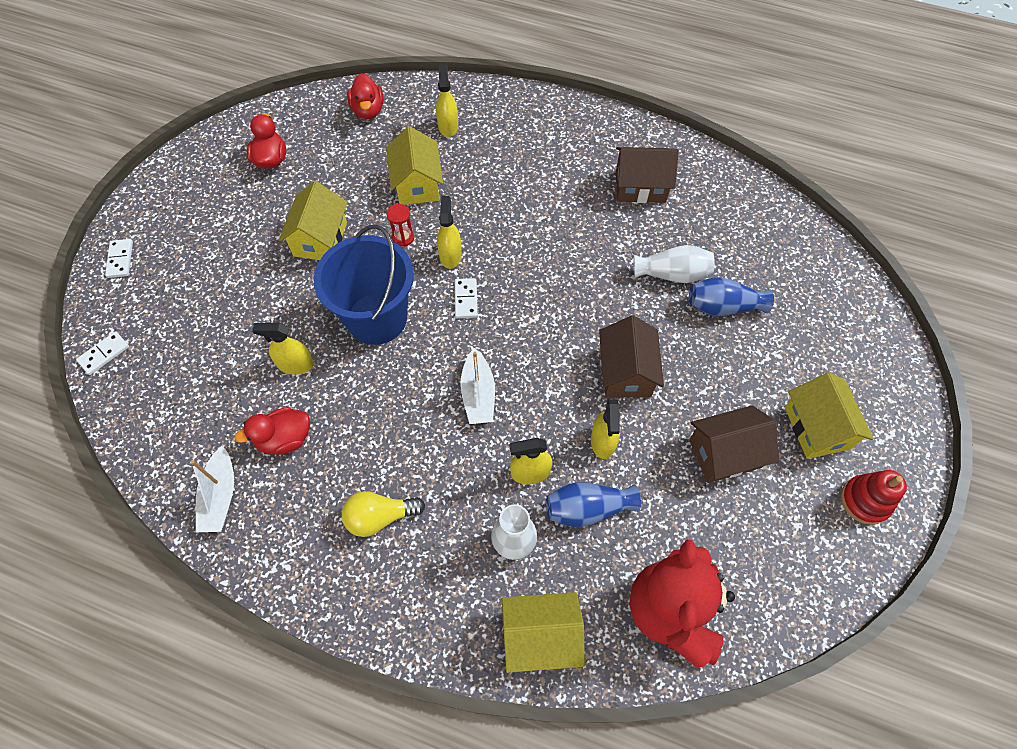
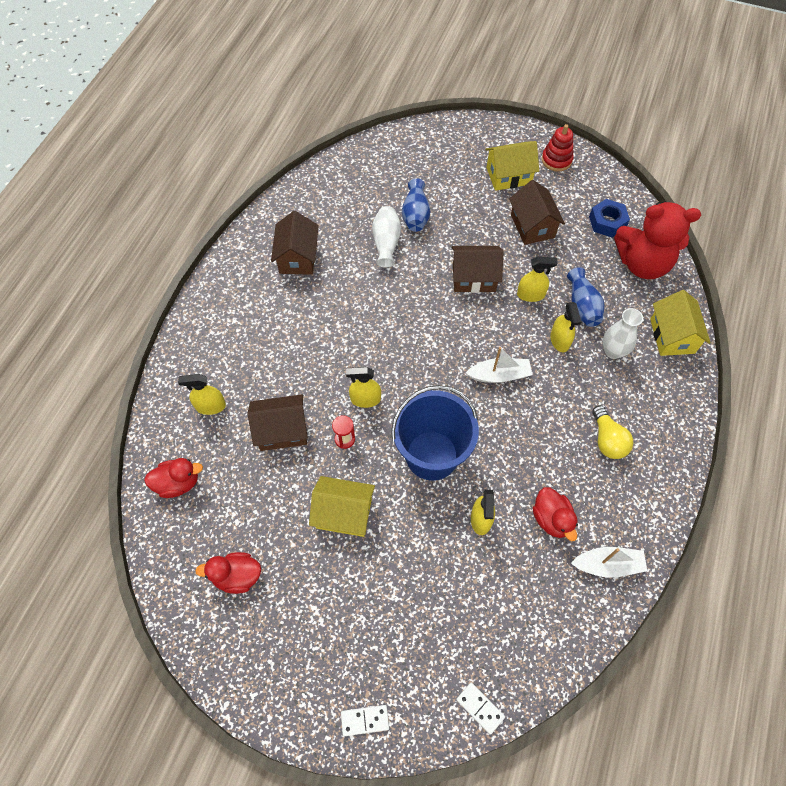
camera: 90 degrees left, 0 degrees up
(417, 184) = (282, 430): yellow house -> brown house
(466, 299) = (411, 386): white domino -> none
(748, 566) = (607, 222): none -> blue nut

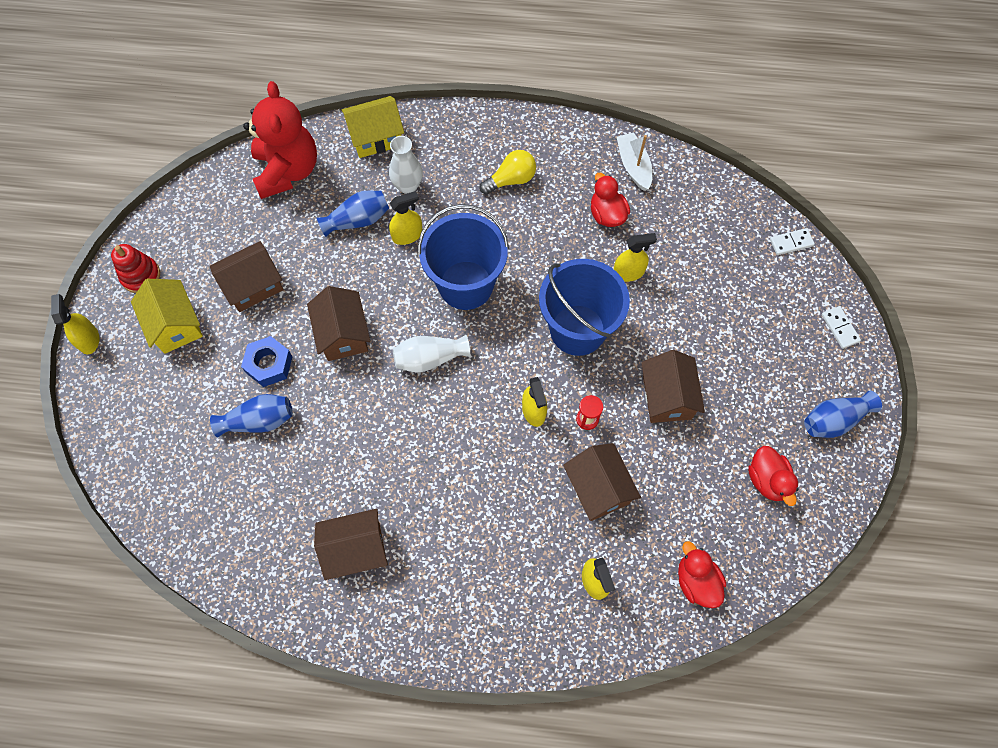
camera: 105 degrees left, 5 degrees up
(270, 667) = (834, 420): none -> blue vase
(344, 513) = (667, 397): yellow house -> brown house
(386, 243) = (311, 445): white vase -> white vase (430, 358)
(480, 708) = (791, 243): white domino -> white domino turned 45 degrees clockwise
(499, 375) = (466, 285): white boat -> blue bucket
(530, 295) = (354, 272): yellow spray bottle -> yellow spray bottle (89, 339)
(551, 519) = (607, 214): red duck -> red duck turned 75 degrees counterclockwise
(607, 222) = (233, 210): blue nut -> blue nut (269, 364)

